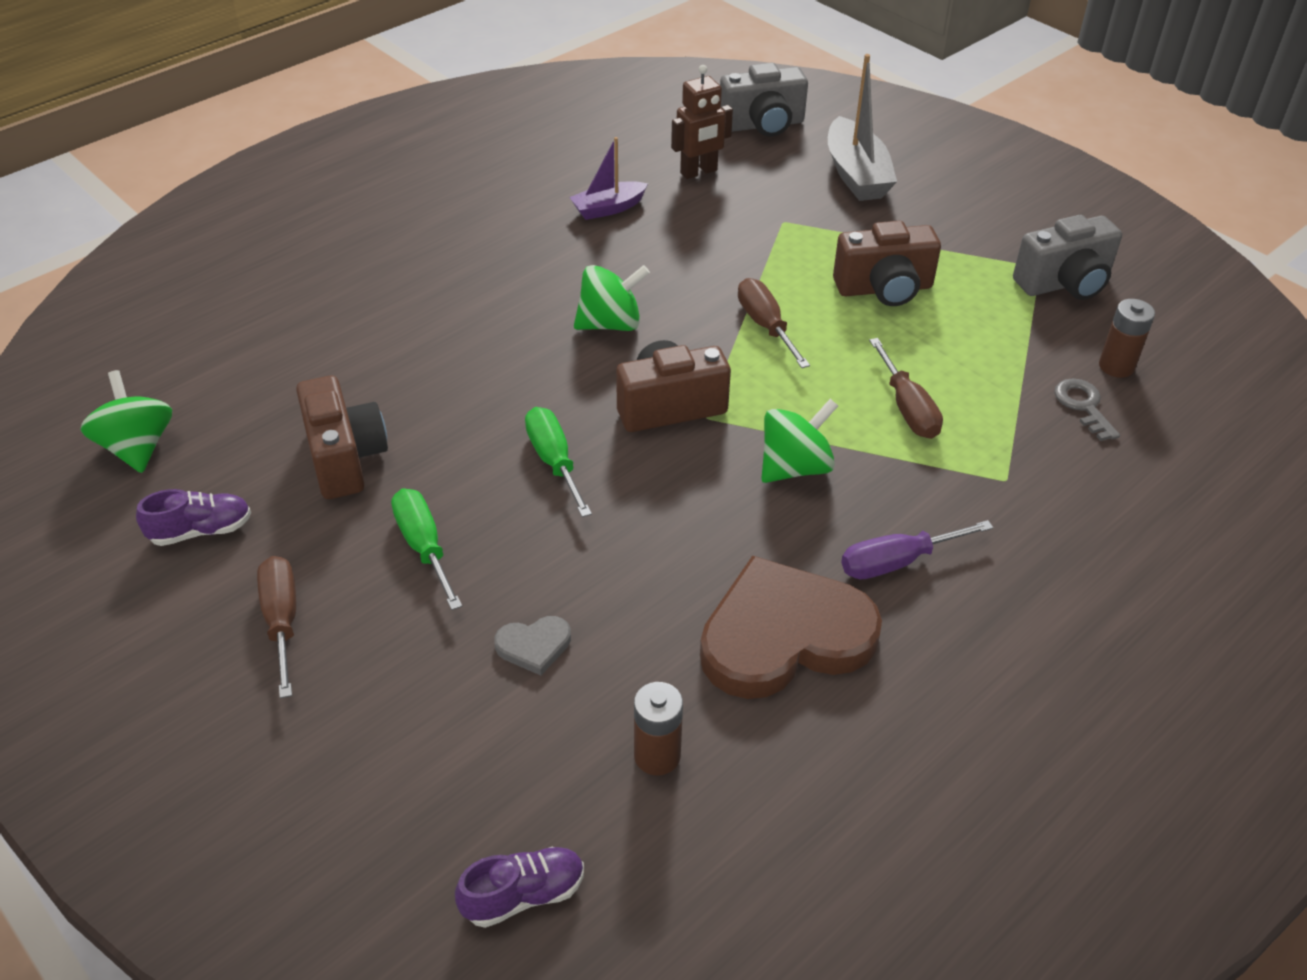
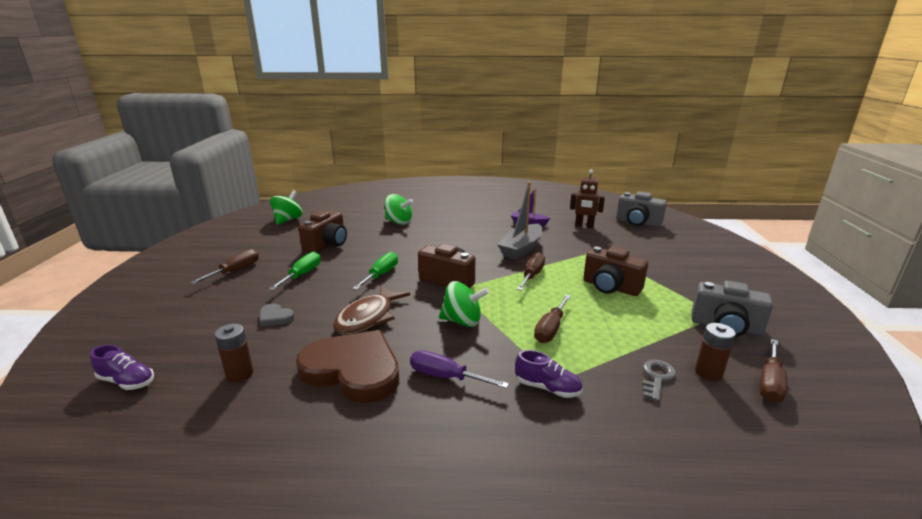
camera: 45 degrees right, 20 degrees down
(201, 531) = (263, 242): purple shoe -> purple shoe (547, 388)
(610, 324) = (471, 250): green spinning top -> green spinning top (398, 222)
(668, 549) = (368, 317): none -> brown fish
(856, 174) = (660, 250): grey boat -> grey boat (521, 249)
(1173, 343) = (770, 383): none -> brown screwdriver

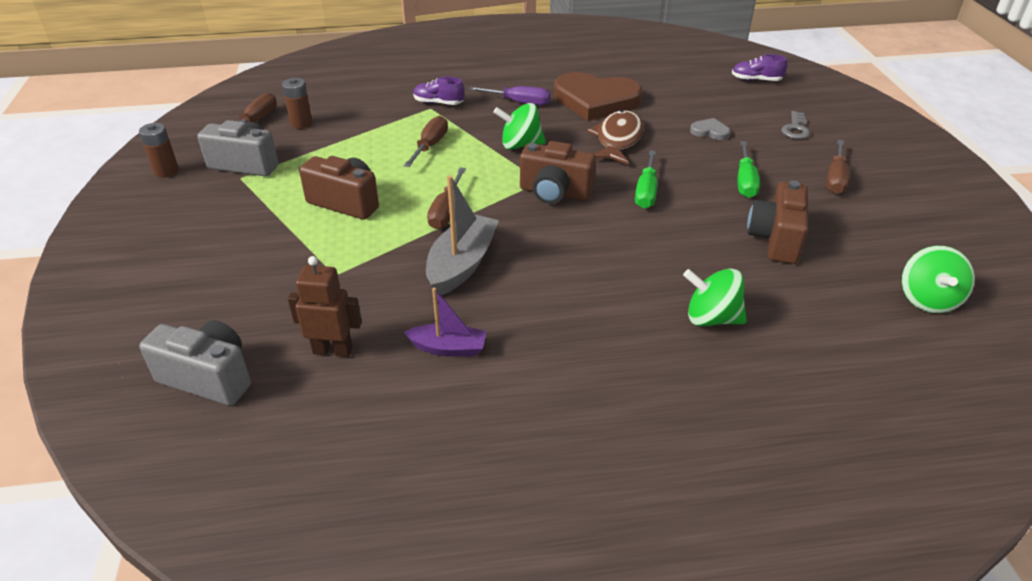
camera: 170 degrees right, 15 degrees up
(240, 374) = (680, 91): brown battery -> brown battery (166, 171)
(657, 378) = (348, 116): grey key -> grey key (795, 129)

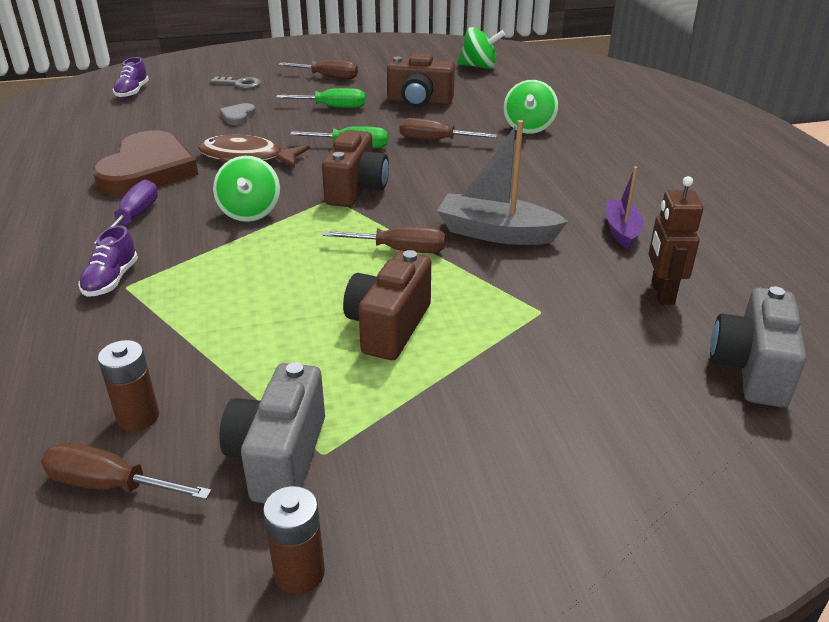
camera: 95 degrees left, 5 degrees down
(430, 146) = (242, 275): brown screwdriver -> brown screwdriver (435, 140)

